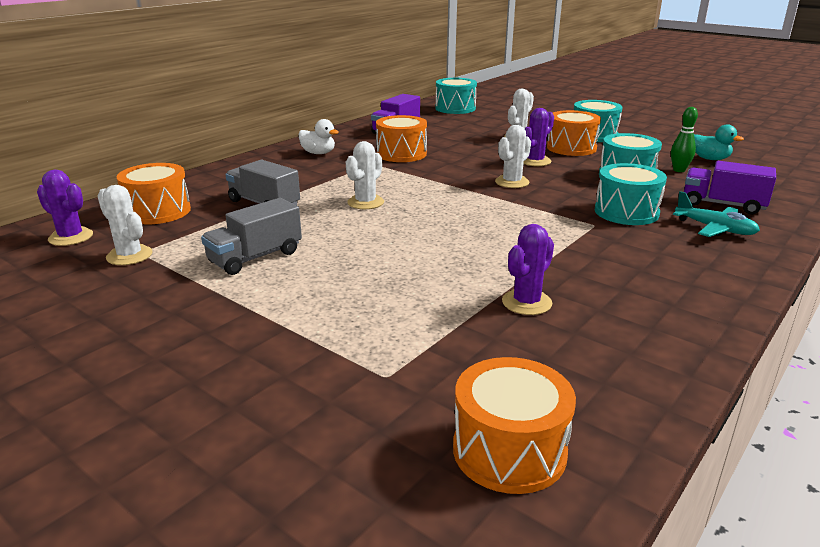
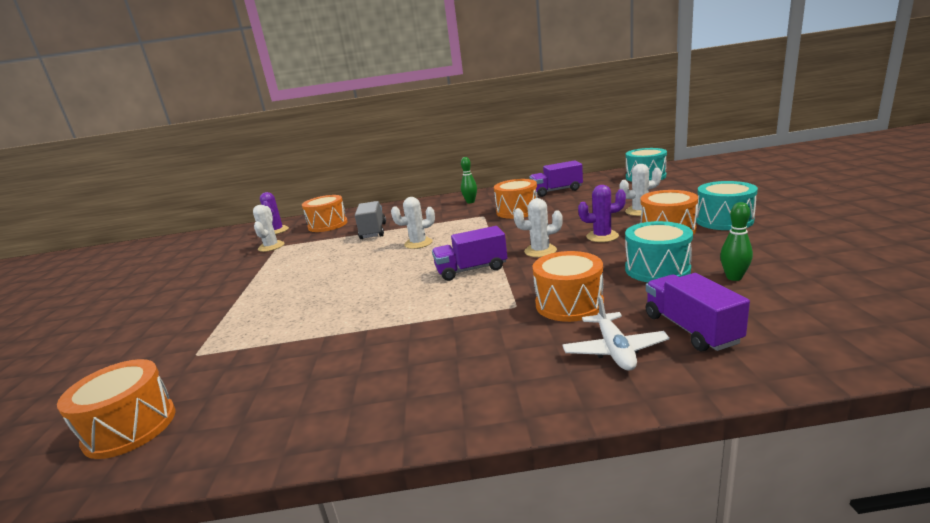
camera: 50 degrees right, 5 degrees down
(255, 257) = (303, 263): grey truck -> none
(318, 153) = (470, 202): white duck -> green bowling pin
(488, 210) = (471, 269): none -> purple truck
(526, 302) = (336, 346): purple cactus -> none
(626, 212) = (569, 304): turquoise drum -> orange drum
(710, 159) = (813, 274): turquoise duck -> none
(715, 229) = (614, 350): turquoise plane -> white plane

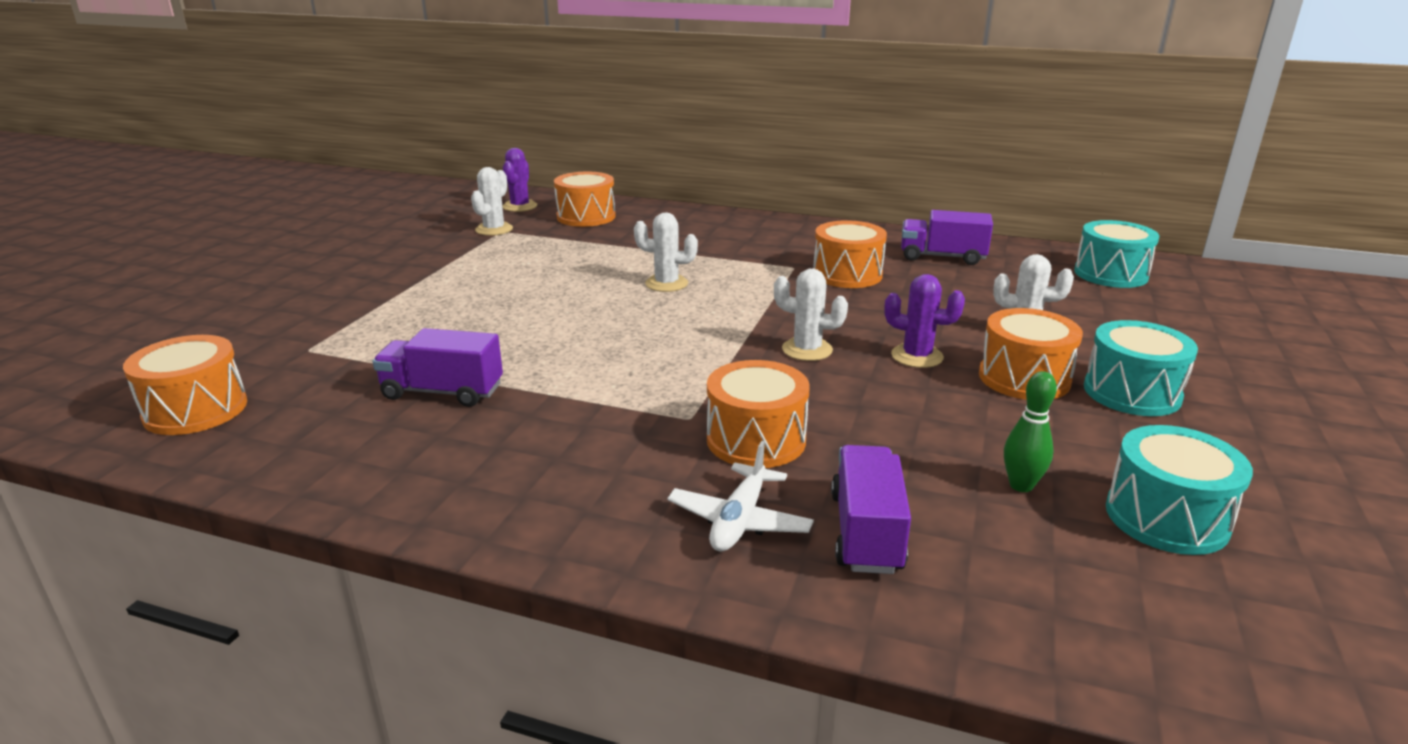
camera: 20 degrees right, 5 degrees up
(373, 231) = (630, 246): grey truck -> none
(470, 202) = (800, 237): green bowling pin -> none
(471, 269) = (691, 347): purple truck -> purple truck (442, 392)
(657, 269) = (930, 434): turquoise drum -> turquoise drum (1166, 517)

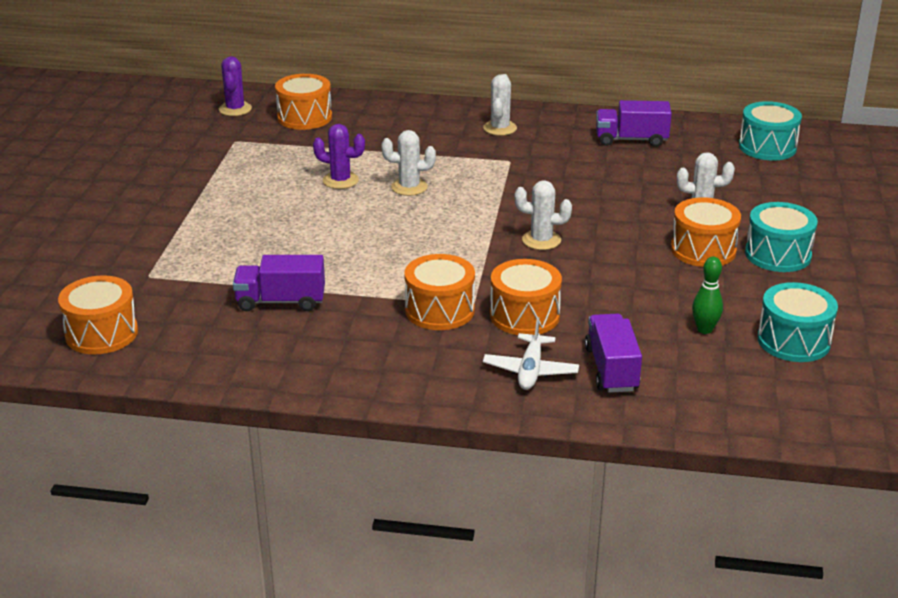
camera: 10 degrees left, 5 degrees up
(494, 229) = (227, 139): white cactus -> white cactus (500, 128)
(847, 274) = (556, 165): orange drum -> orange drum (439, 310)
(917, 356) = (624, 238): purple cactus -> purple cactus (340, 180)

